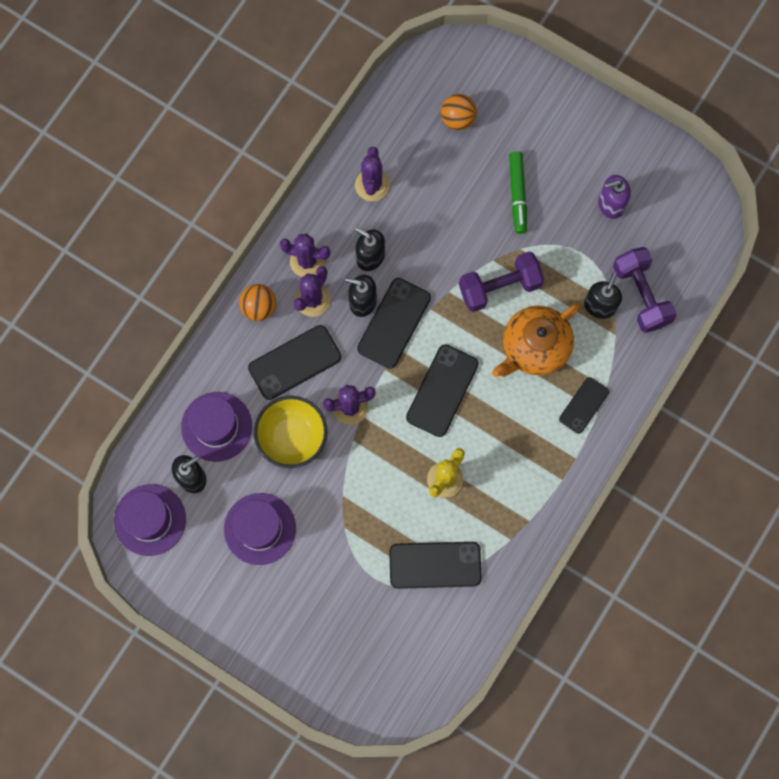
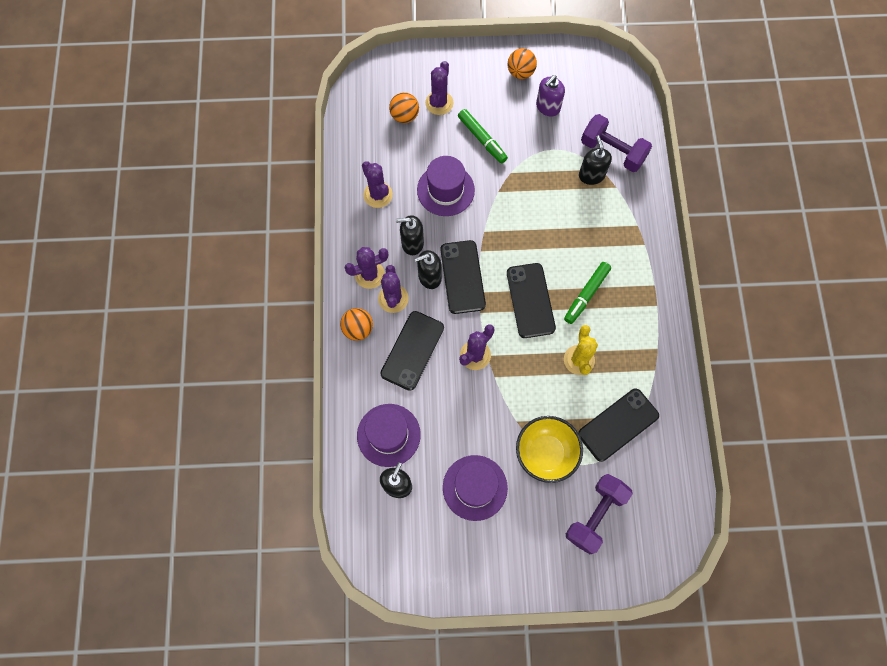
camera: 35 degrees left, 5 degrees down
(150, 520) = (388, 539): purple hat -> purple hat (445, 190)
(292, 437) = (450, 404): yellow bowl -> yellow bowl (545, 453)
(499, 287) = (516, 206): purple dumbbell -> purple dumbbell (595, 515)
(500, 422) = (586, 294): none -> green marker
(502, 127) = (439, 103): none -> purple cactus
(534, 347) = (570, 230): orange teapot -> none
(584, 405) = (632, 246): black phone -> none
(611, 148) = (520, 72): none -> orange ball

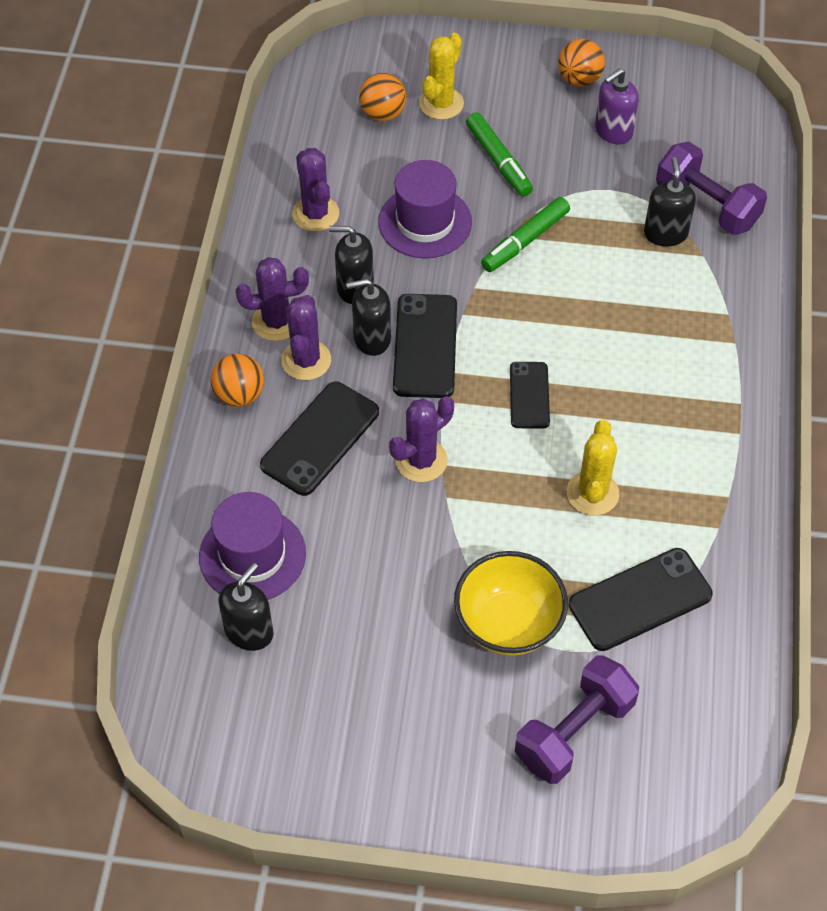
camera: 10 degrees right, 15 degrees down
(439, 103) = (441, 103): purple cactus -> yellow cactus
(475, 487) = (377, 656): purple hat -> none
(530, 300) = (529, 395): black phone -> black phone, size x0.62
(586, 294) = (623, 400): green marker -> green marker (525, 241)

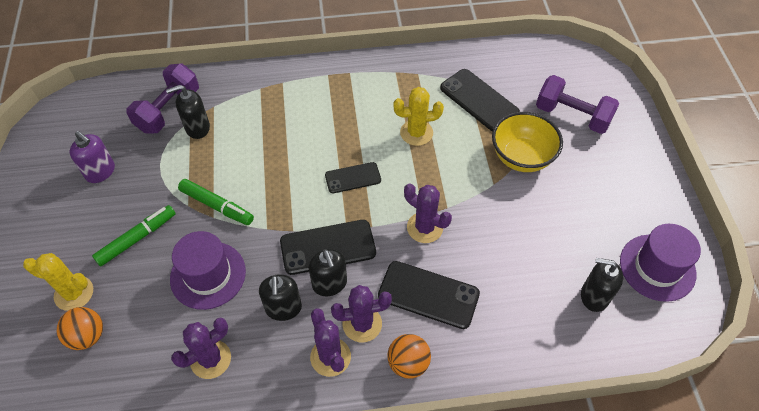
camera: 105 degrees left, 0 degrees up
(252, 555) = (538, 311): purple hat -> purple hat (657, 267)
(579, 79) = (44, 202): orange ball -> none

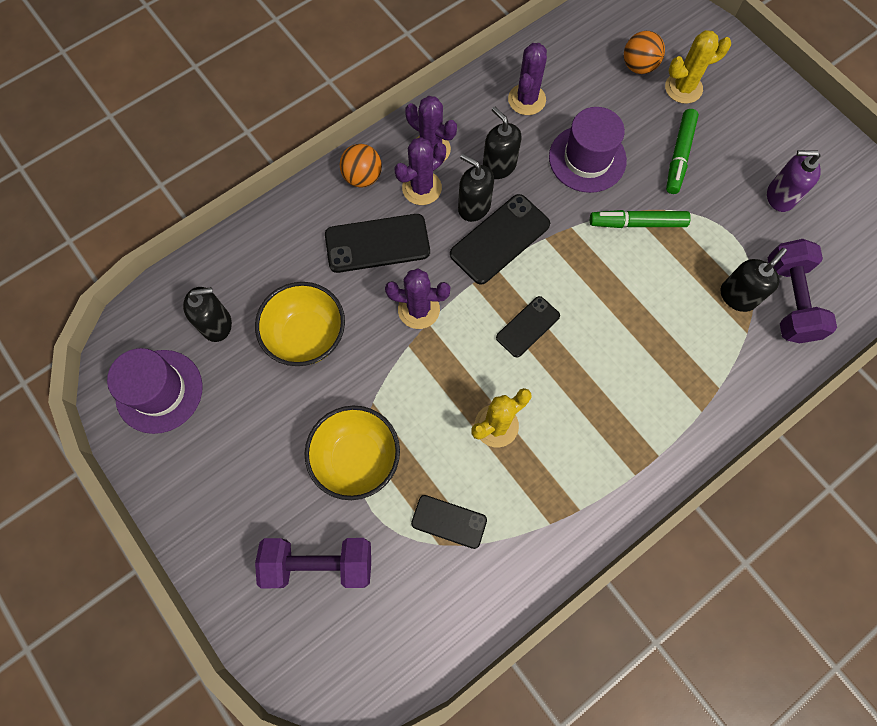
camera: 150 degrees right, 15 degrees up
(479, 100) = (449, 521): black phone -> black phone, size x0.62
(522, 251) = (307, 336): none -> yellow bowl

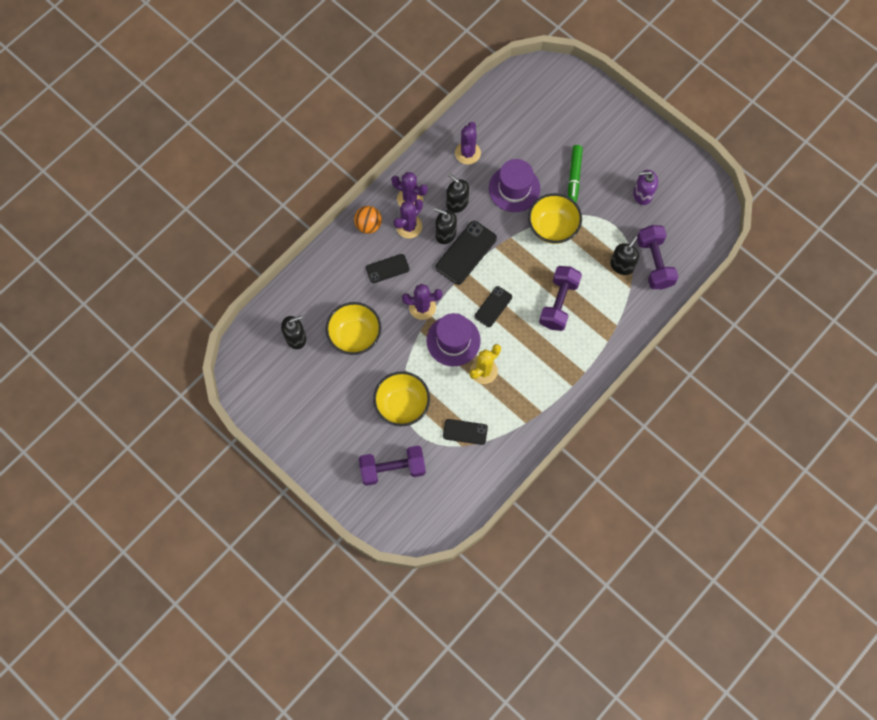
camera: 10 degrees left, 0 degrees up
(159, 391) = (270, 385): purple hat -> purple hat (453, 340)
(377, 244) = (387, 268): black phone -> black phone, size x0.62
(631, 338) = (559, 303): none -> purple dumbbell
(637, 223) = (552, 227): green marker -> yellow bowl
(638, 66) = (539, 117): orange ball -> none
(683, 88) = (571, 128): yellow cactus -> none

